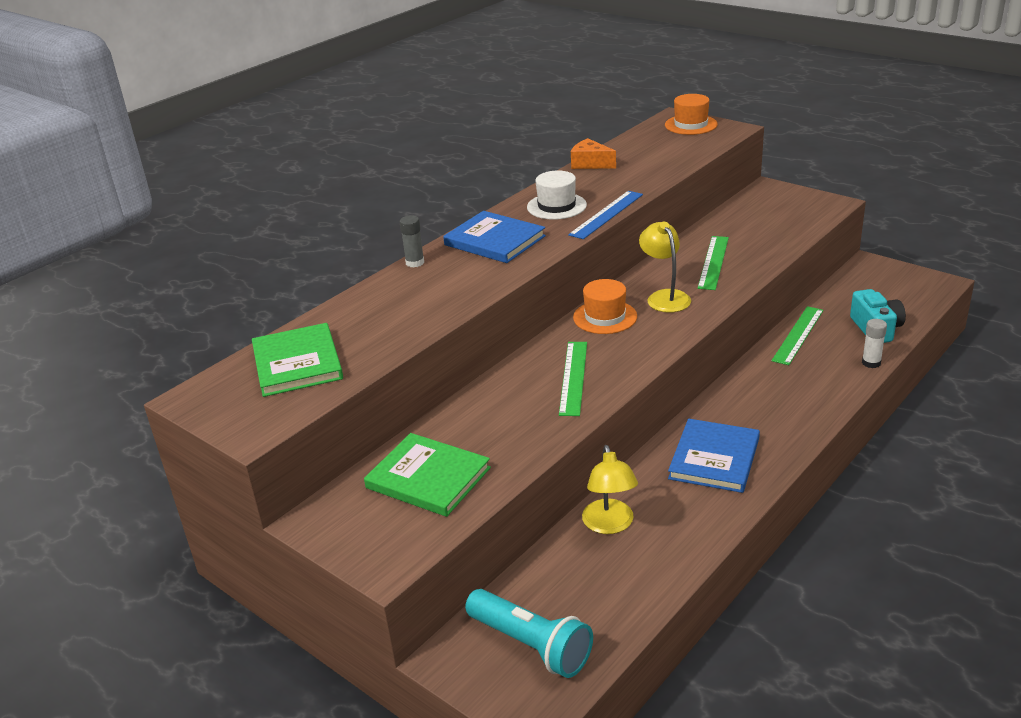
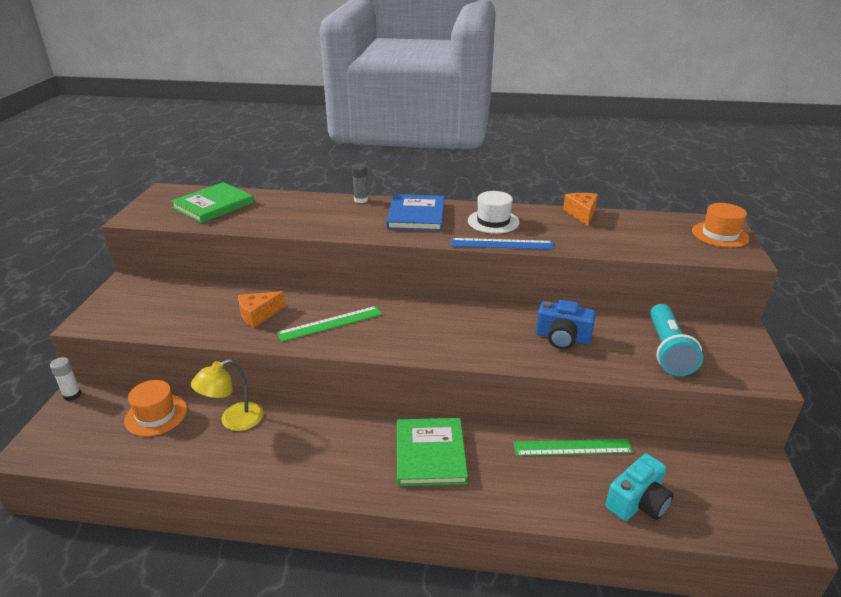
camera: 55 degrees right, 0 degrees up
(428, 478) = (181, 306): green book -> green book (430, 454)
(508, 422) = (258, 315): none -> orange cheese
(531, 645) = (95, 427): turquoise flashlight -> turquoise flashlight (668, 351)
(605, 317) = (424, 311): orange hat -> orange hat (156, 415)
(664, 297) = (480, 330): yellow lamp -> none
(713, 262) = (562, 338): green ruler -> blue camera
(714, 458) = (344, 450): blue book -> none
(871, 363) = (570, 515): white glue stick -> white glue stick (72, 395)

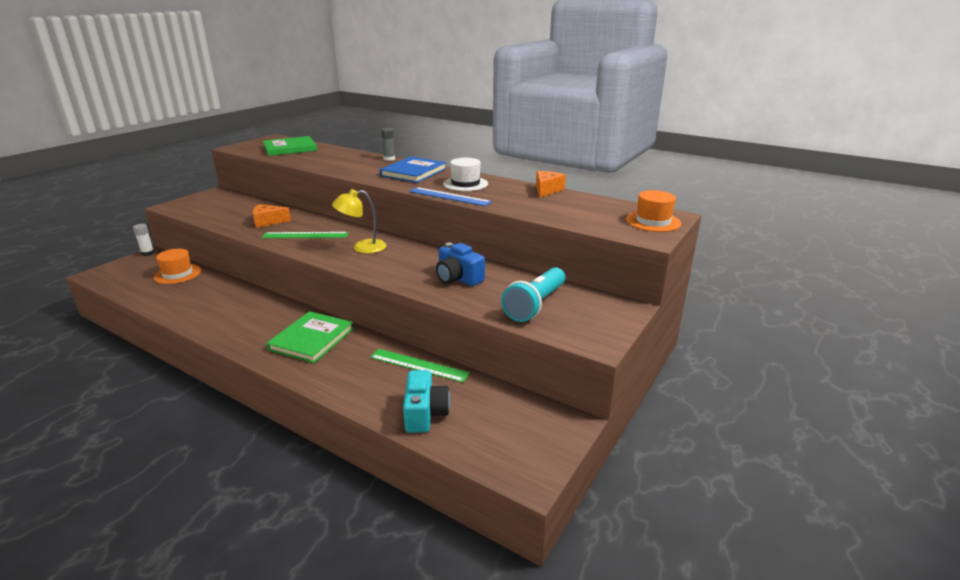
camera: 25 degrees right, 5 degrees down
(233, 421) = (215, 288): yellow lamp -> yellow lamp (362, 247)
(638, 502) = (425, 413): turquoise camera -> turquoise camera turned 75 degrees counterclockwise

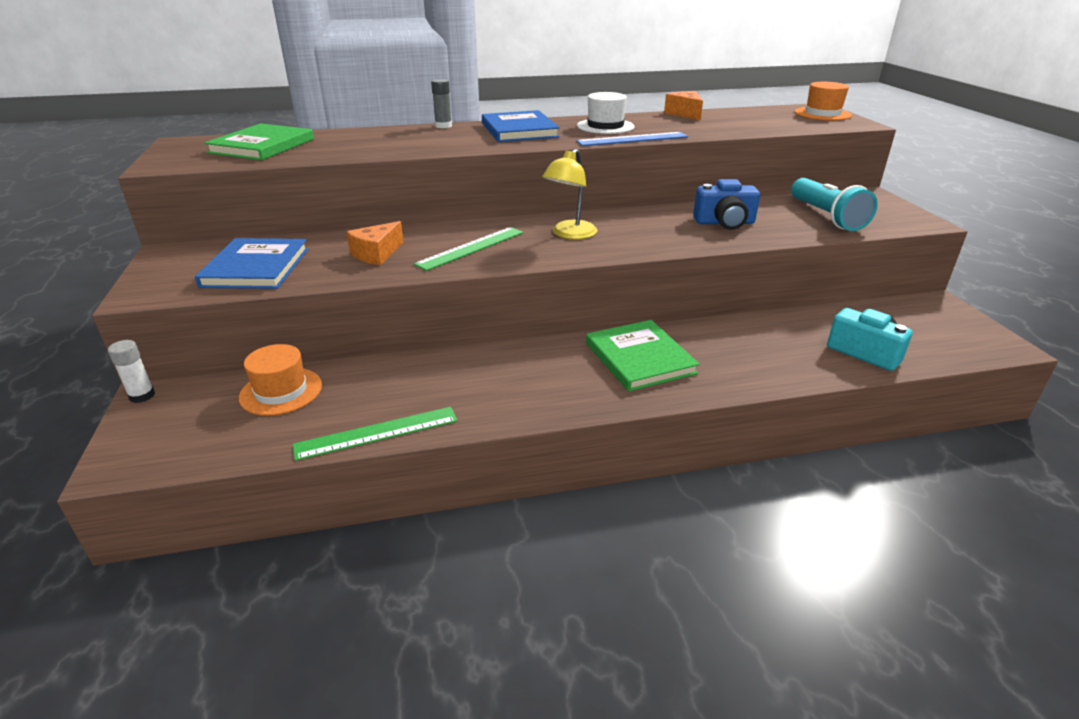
camera: 45 degrees left, 5 degrees up
(220, 210) = (256, 267): none -> blue book
(419, 365) = (772, 325): green ruler -> green ruler (377, 433)

